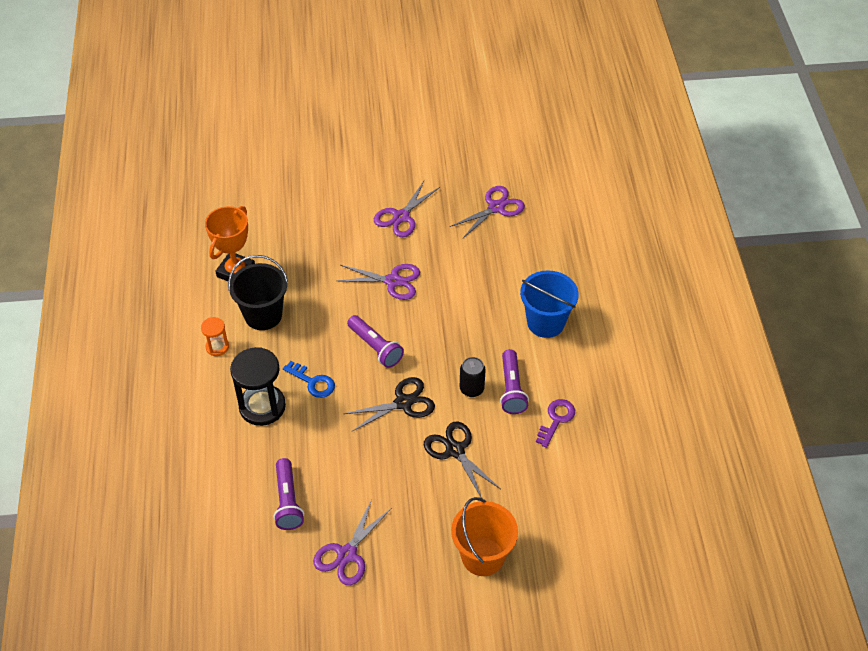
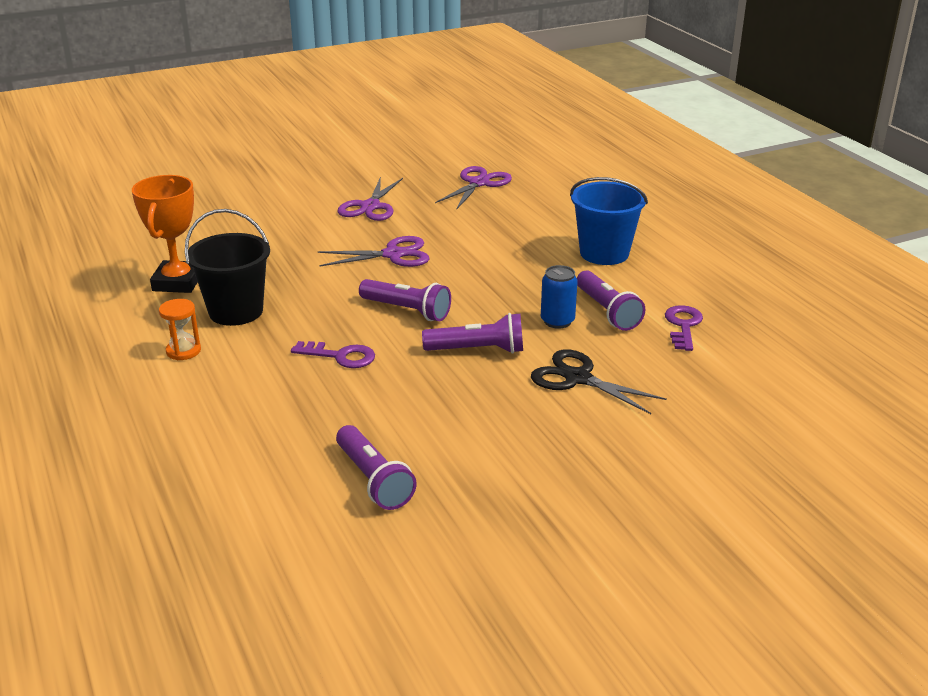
camera: 20 degrees left, 20 degrees down
(262, 406) = (280, 393): black hourglass -> none
(313, 382) = (340, 356): blue key -> purple key
(347, 554) = (500, 517): purple scissors -> none
(403, 403) = (478, 350): black scissors -> purple flashlight
(471, 389) = (557, 321): black can -> blue can
(482, 556) = (695, 471): orange bucket -> none

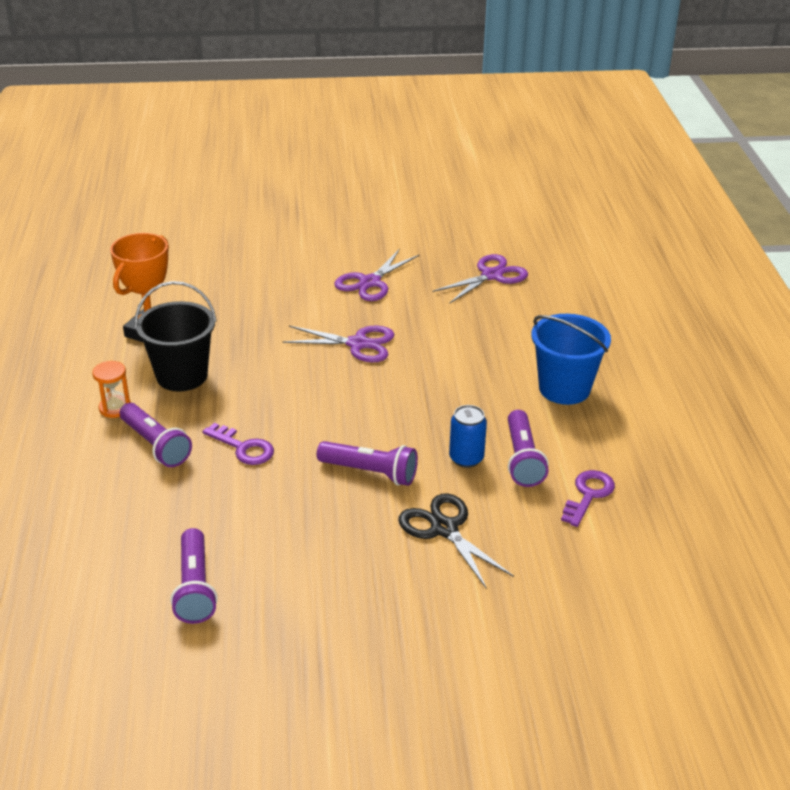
camera: 20 degrees right, 5 degrees up
(407, 311) = (332, 411): purple flashlight -> purple flashlight (155, 445)

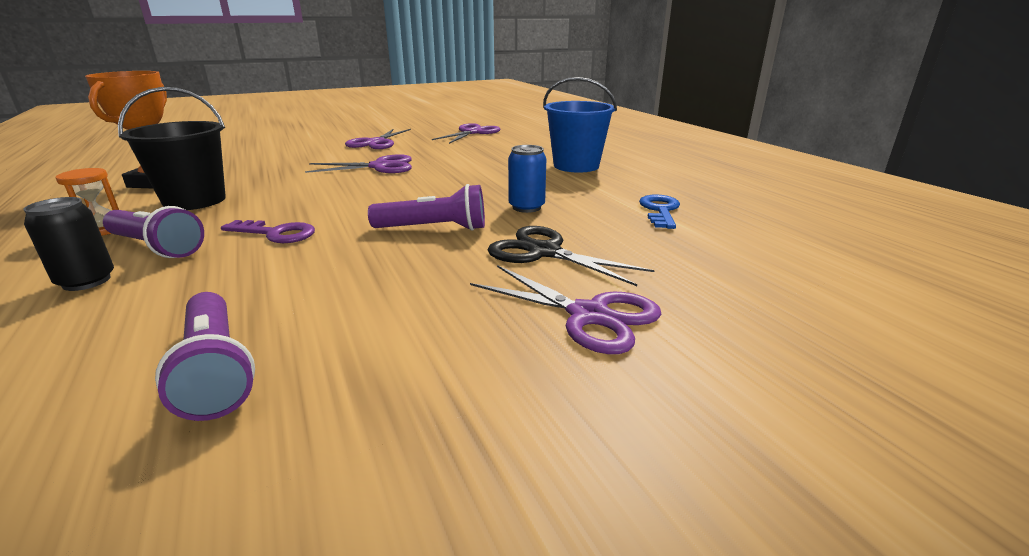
camera: 20 degrees left, 10 degrees down
(114, 477) = (86, 281): none -> black can
(435, 606) = (589, 315): none -> purple scissors
(522, 459) = (579, 201): purple flashlight -> none
(588, 495) = (660, 210): purple key -> blue key

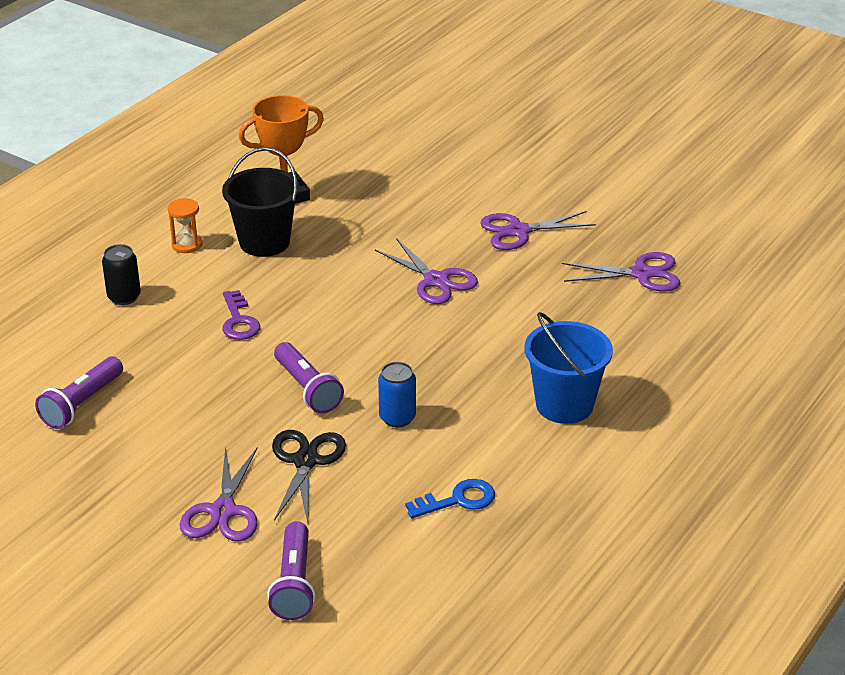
camera: 60 degrees right, 10 degrees up
(156, 247) = (180, 287): purple flashlight -> purple flashlight (294, 583)

